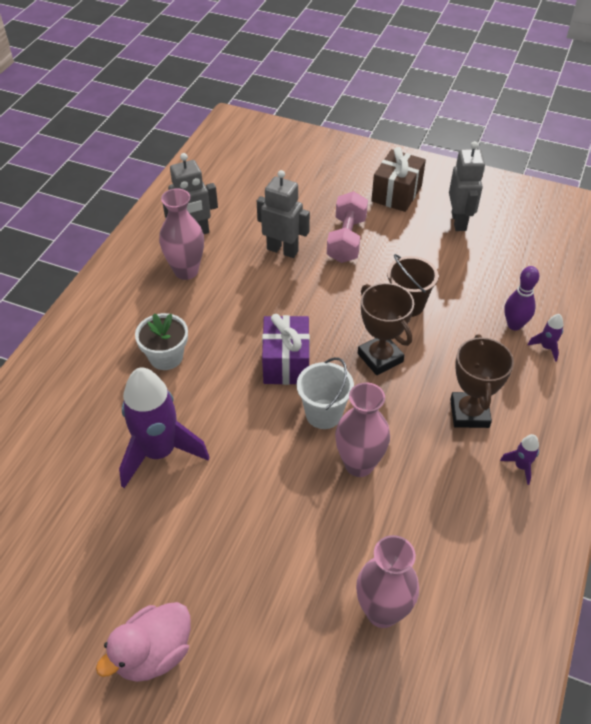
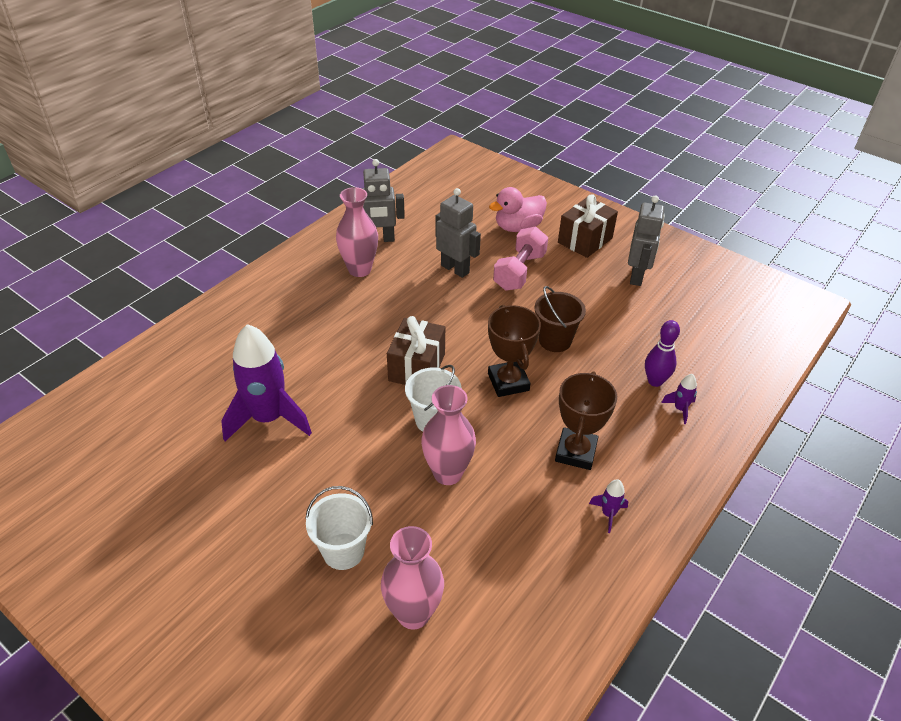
camera: 15 degrees right, 5 degrees down
(154, 653) = (188, 591): pink duck -> pink duck (518, 227)
(166, 357) = (310, 338): white flower pot -> none
(286, 363) = (417, 367): purple gift -> brown gift
(291, 569) = (343, 551): none -> white bucket

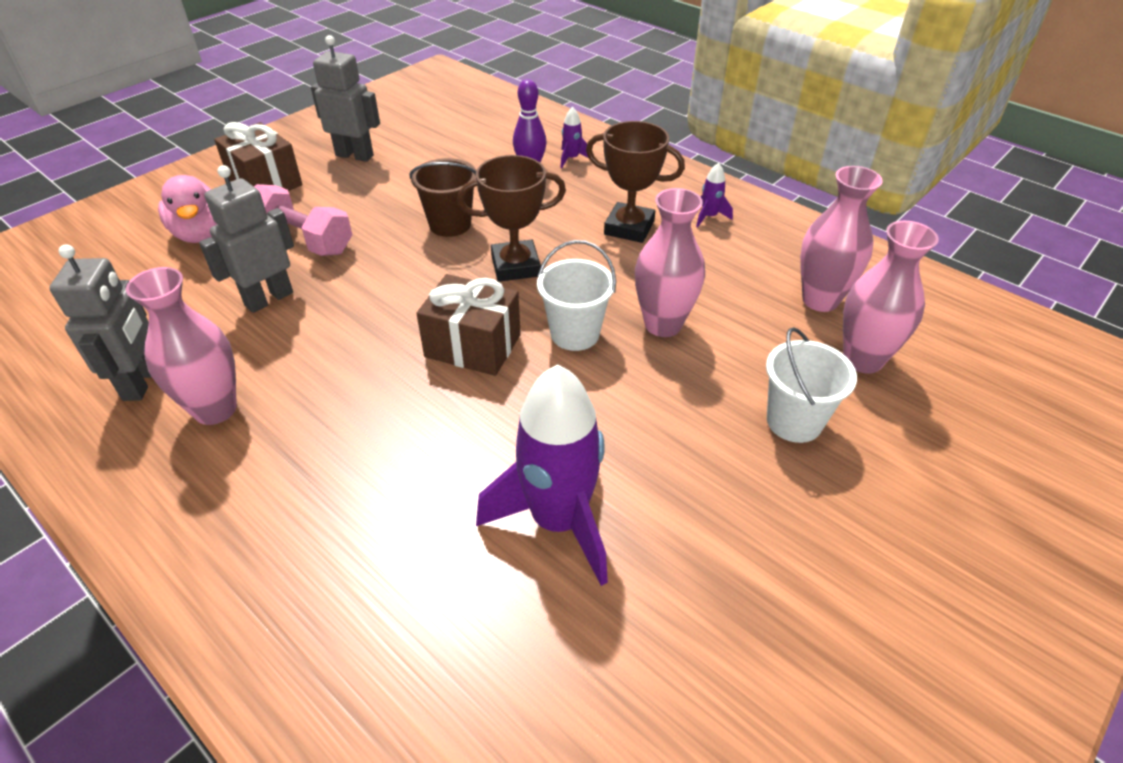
camera: 85 degrees left, 0 degrees up
(492, 592) = (820, 300): none -> pink vase

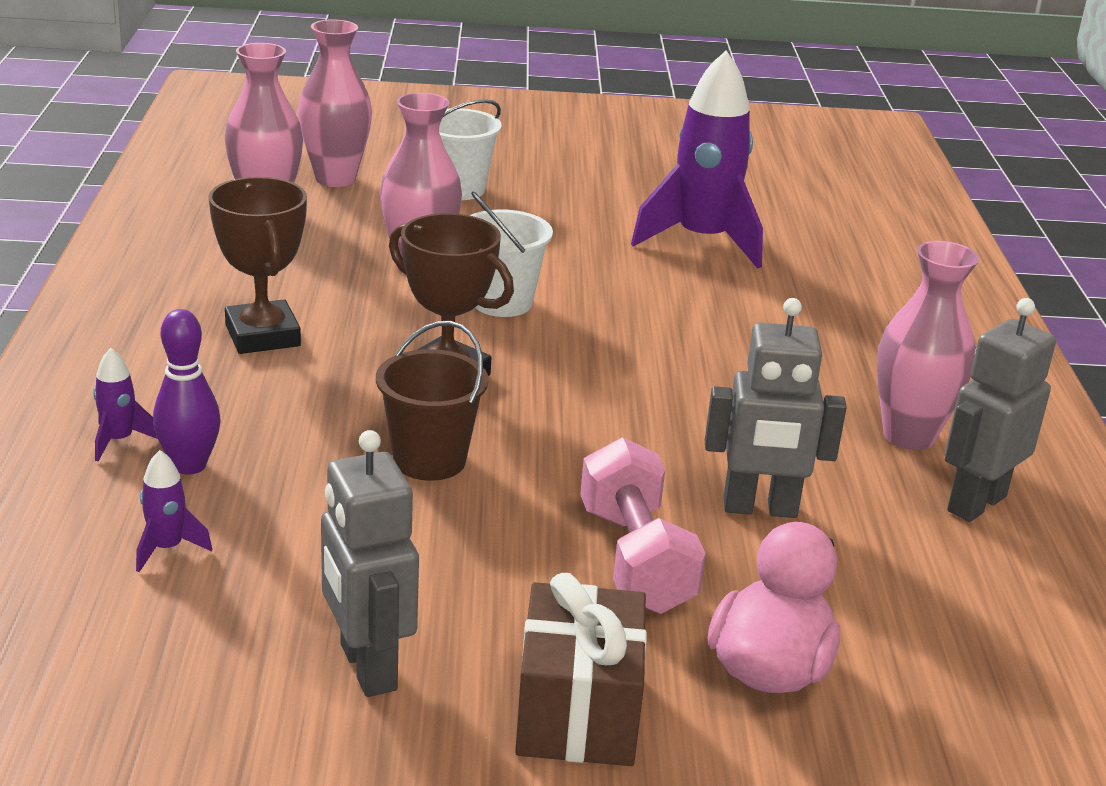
camera: 135 degrees left, 15 degrees down
(473, 346) = (604, 345): brown gift -> none
(709, 217) = (169, 296): purple rocket -> purple rocket (167, 548)

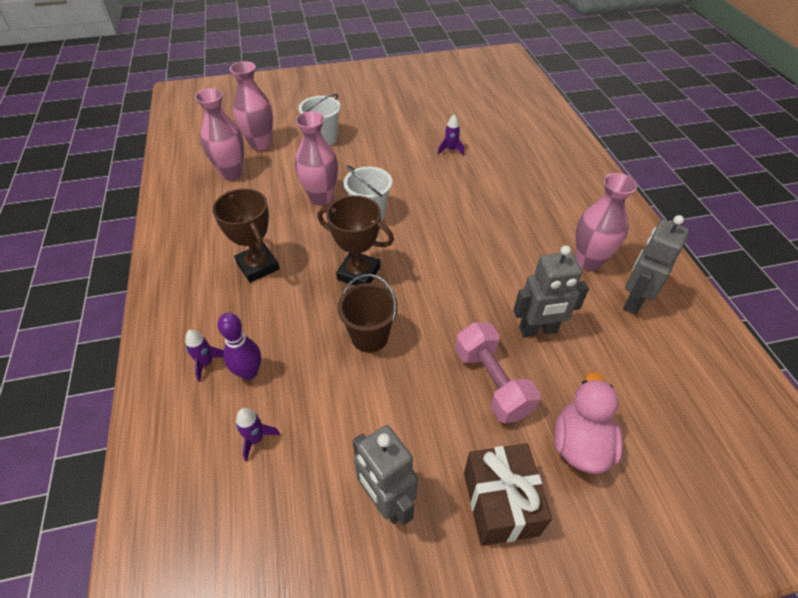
camera: 10 degrees left, 20 degrees up
(702, 241) = (450, 150): purple rocket -> purple rocket, size x0.41

